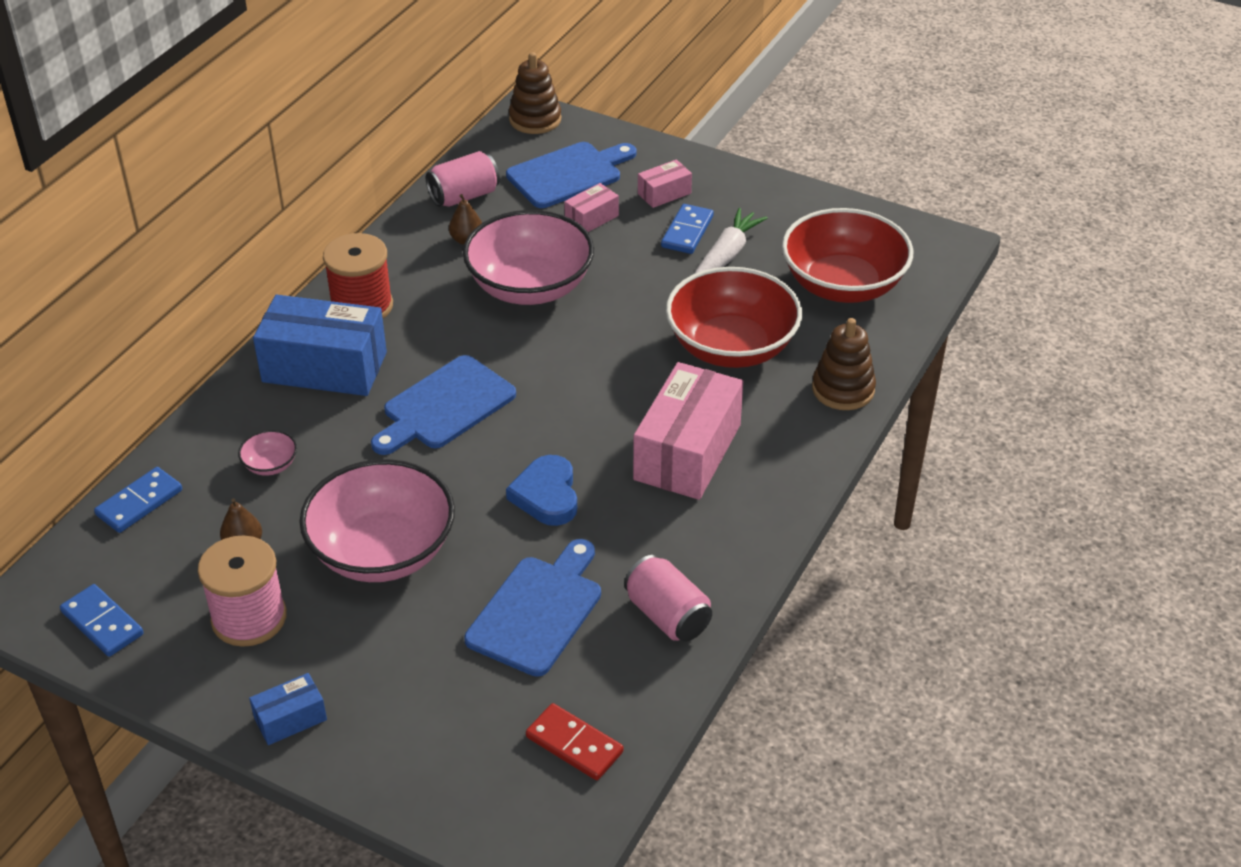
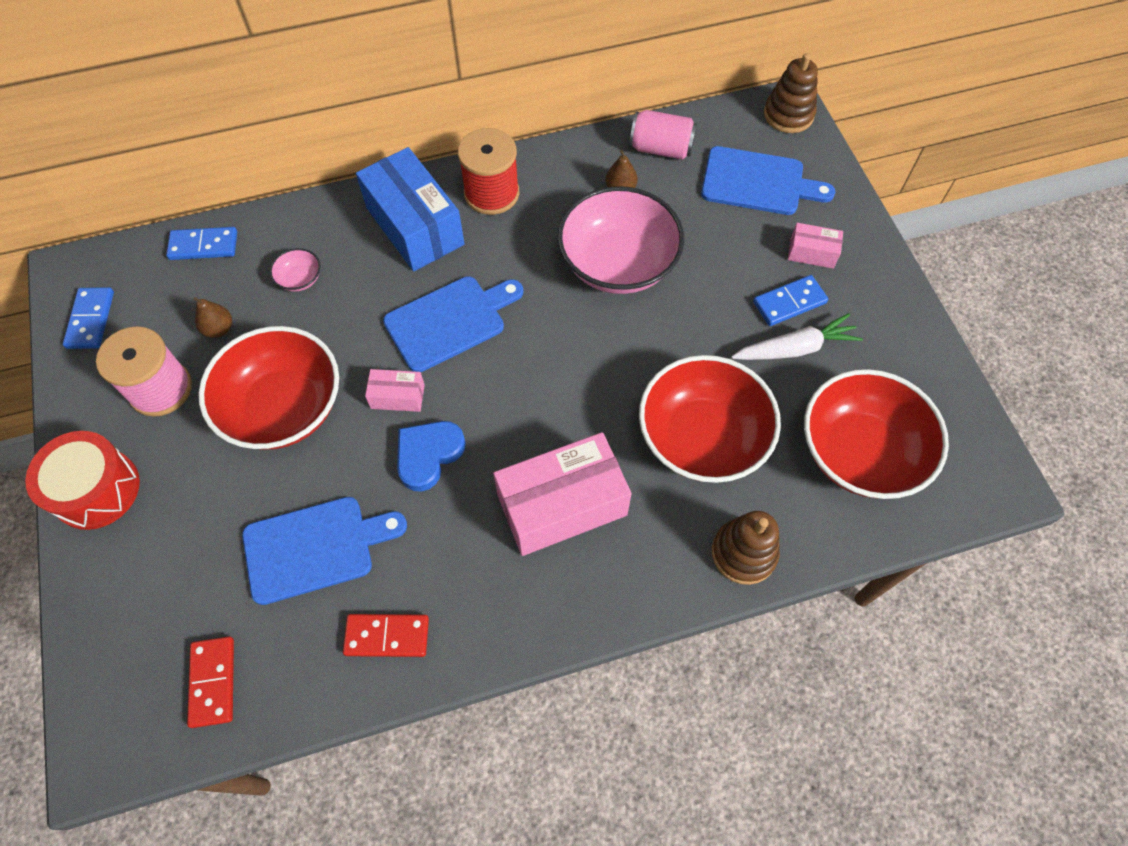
camera: 45 degrees right, 20 degrees up
(290, 719) = (96, 489): blue box -> red drum
(382, 551) = (283, 408): pink bowl -> red bowl
(445, 406) = (450, 321): blue cutting board -> blue cutting board turned 150 degrees clockwise
(591, 218) = (730, 235): pink box -> pink box (397, 396)
(667, 616) = (387, 636): pink can -> red domino

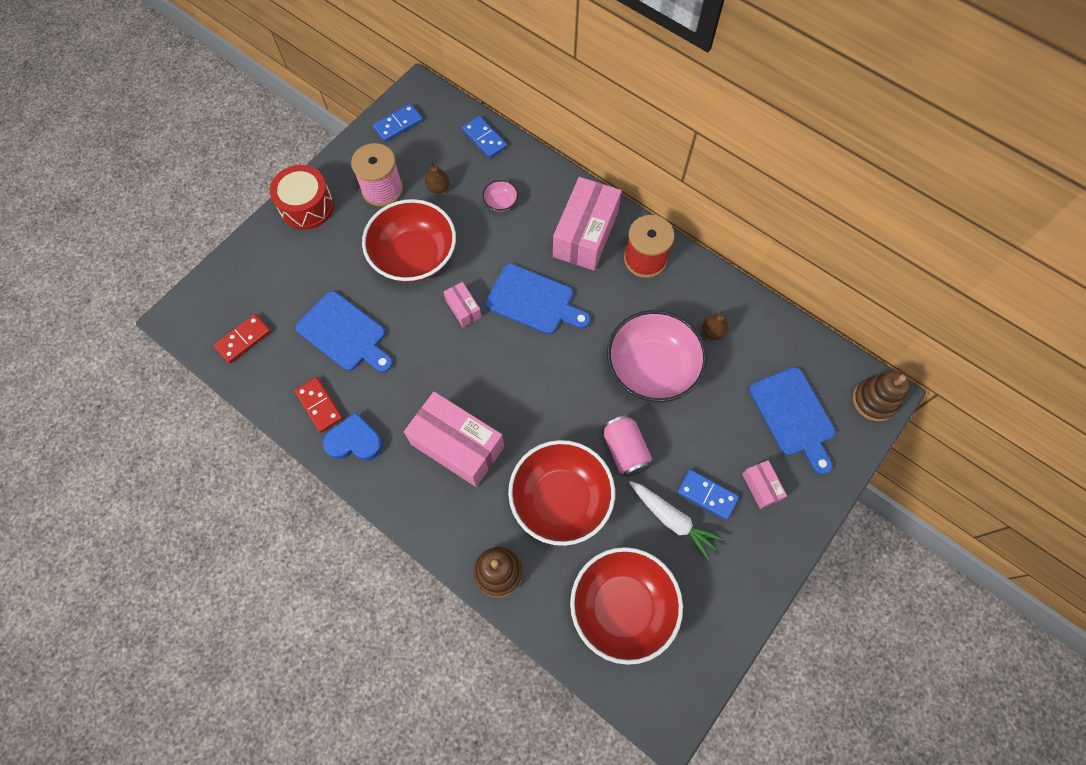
camera: 55 degrees right, 5 degrees up
(415, 226) = (585, 234): blue box -> pink box
(428, 455) = (438, 351): blue heart -> blue heart (354, 441)
(661, 149) = (768, 335): pink can -> pink can (625, 450)

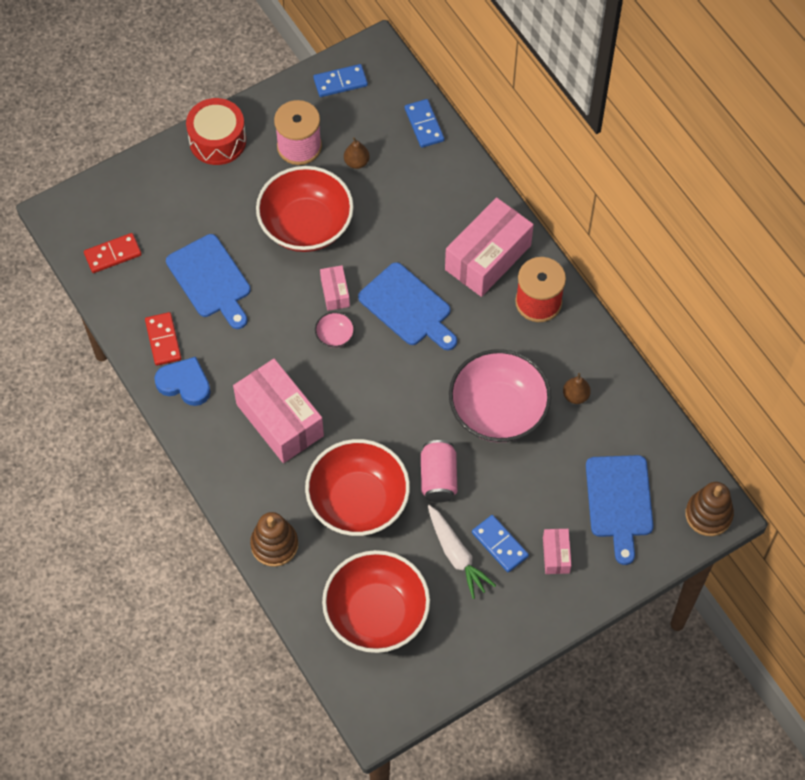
camera: 20 degrees right, 5 degrees down
(501, 202) = (414, 197): pink bowl -> pink bowl (335, 336)

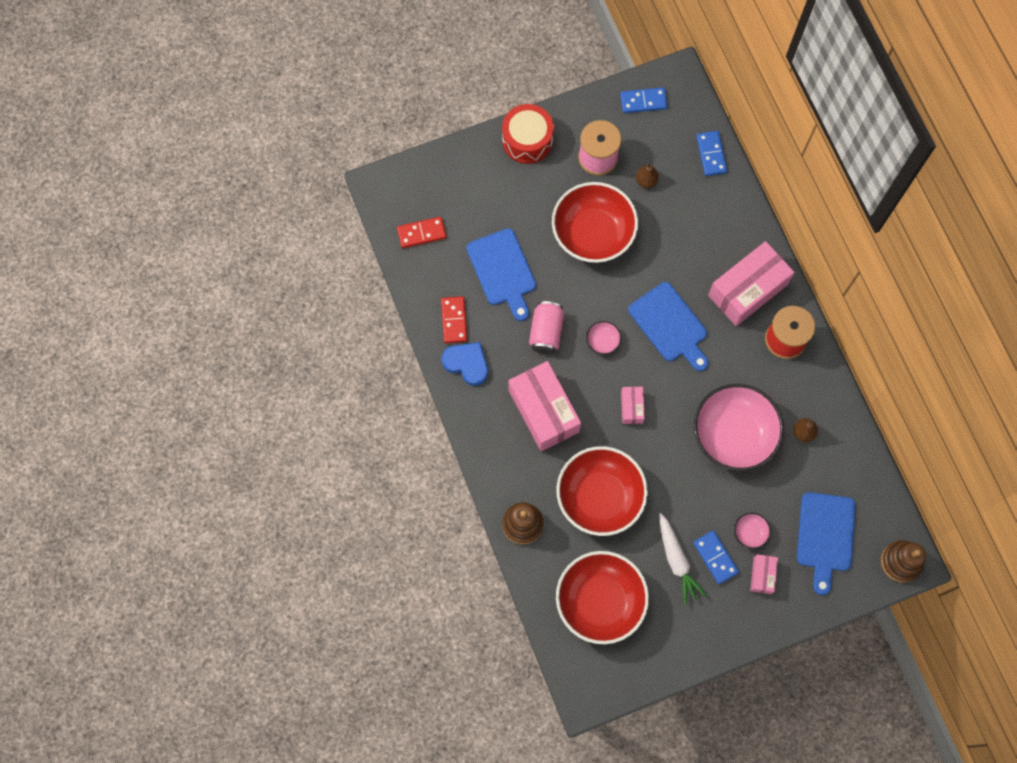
camera: 10 degrees right, 10 degrees up
(335, 292) = (609, 301): pink box -> pink box (631, 407)
(438, 478) = (672, 488): pink can -> pink can (546, 332)
(534, 511) = (750, 533): none -> pink bowl

